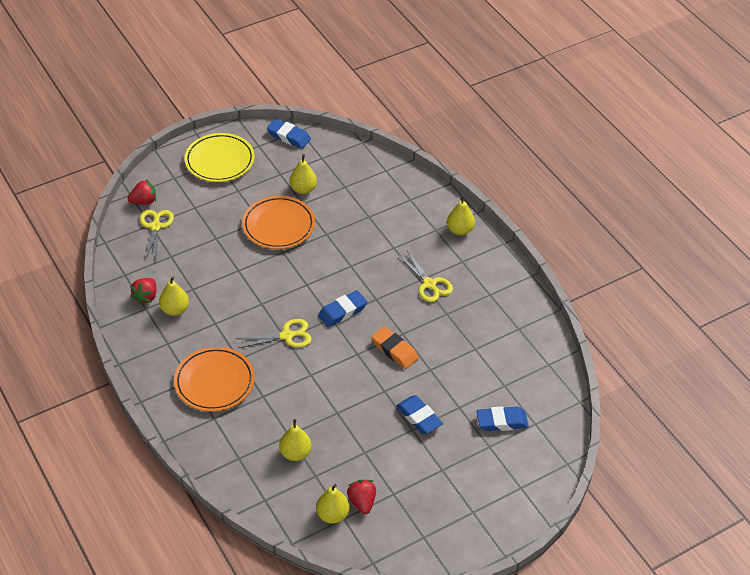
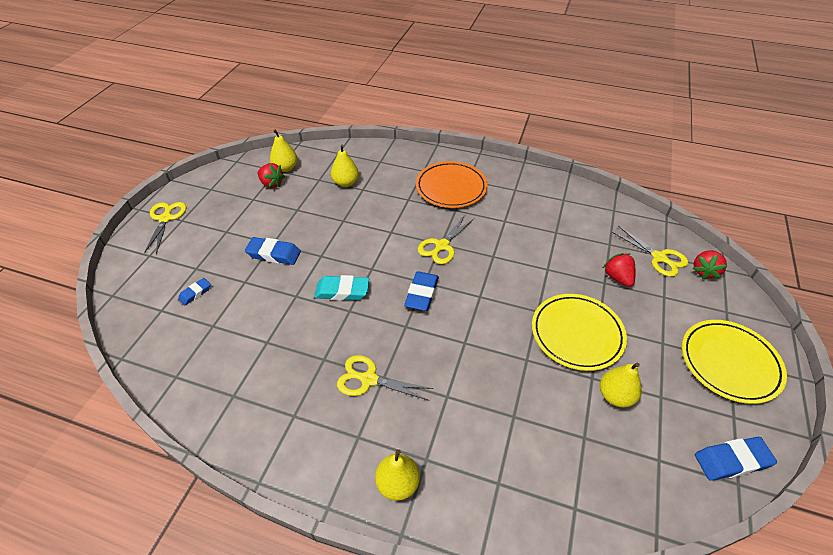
camera: 140 degrees right, 0 degrees up
(146, 297) = (575, 206): red strawberry -> red strawberry (617, 278)
(175, 310) = (544, 211): yellow pear -> none
(278, 226) = (577, 334): orange plate -> yellow plate
(394, 350) = (342, 291): orange eraser -> turquoise eraser
(486, 524) = (165, 219): none -> yellow scissors
(502, 421) = (195, 293): blue eraser -> blue eraser, size x0.59

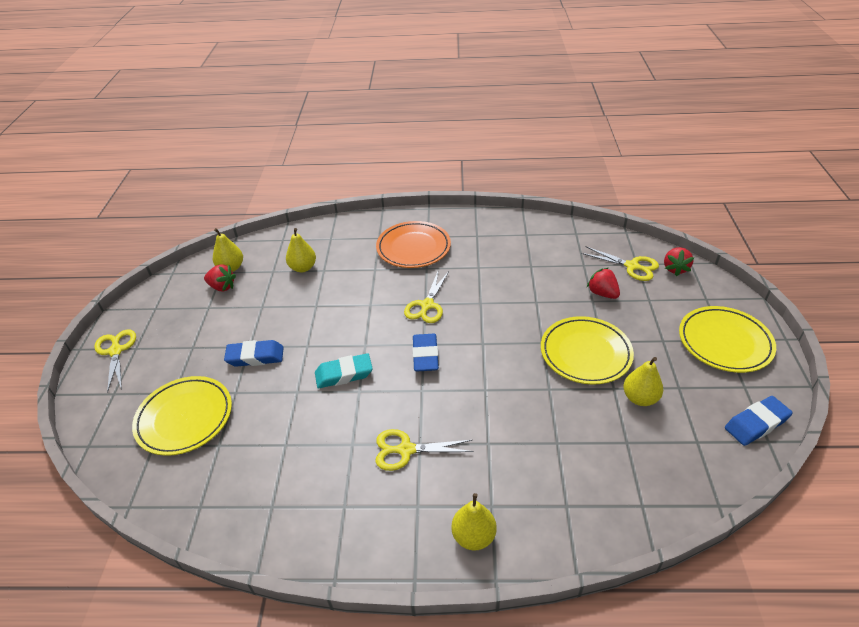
camera: 15 degrees left, 5 degrees down
(195, 293) = (185, 418): blue eraser -> yellow plate

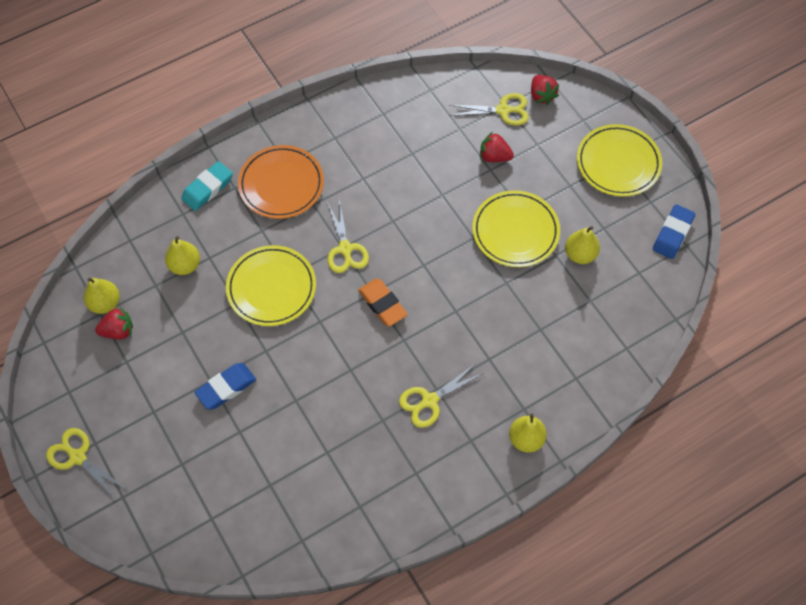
camera: 35 degrees left, 20 degrees up
(185, 418) = (216, 480): yellow plate -> yellow plate (271, 288)
(344, 374) = (324, 361): turquoise eraser -> turquoise eraser (207, 188)
(425, 356) = (382, 304): blue eraser -> orange eraser

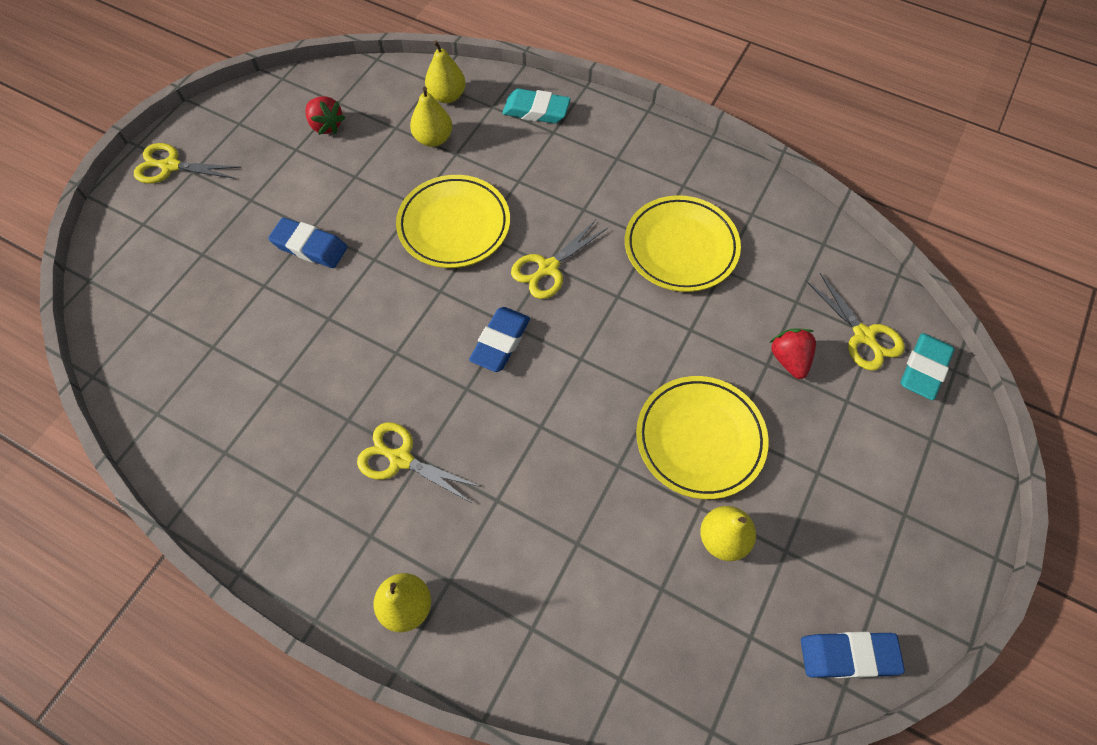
camera: 60 degrees right, 0 degrees up
(78, 457) = (171, 166): yellow scissors -> yellow scissors turned 90 degrees counterclockwise
(105, 303) = (351, 100): yellow pear -> yellow pear (447, 96)
(281, 184) = (587, 169): orange plate -> none
(382, 304) = (500, 342): orange eraser -> blue eraser
(541, 95) = (923, 369): red strawberry -> turquoise eraser
(618, 163) = (902, 518): yellow plate -> yellow plate (681, 247)

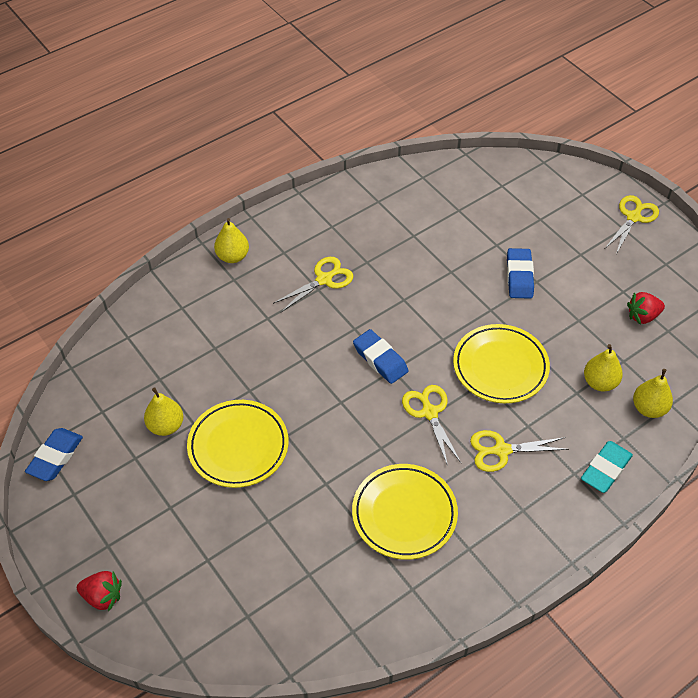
camera: 115 degrees right, 10 degrees down
(310, 247) = (519, 276): blue eraser -> blue eraser turned 45 degrees counterclockwise
(789, 359) = (263, 538): red strawberry -> red strawberry (102, 596)
(863, 335) = (251, 607): yellow scissors -> yellow scissors (501, 450)
(923, 369) = (198, 635): turquoise eraser -> none

